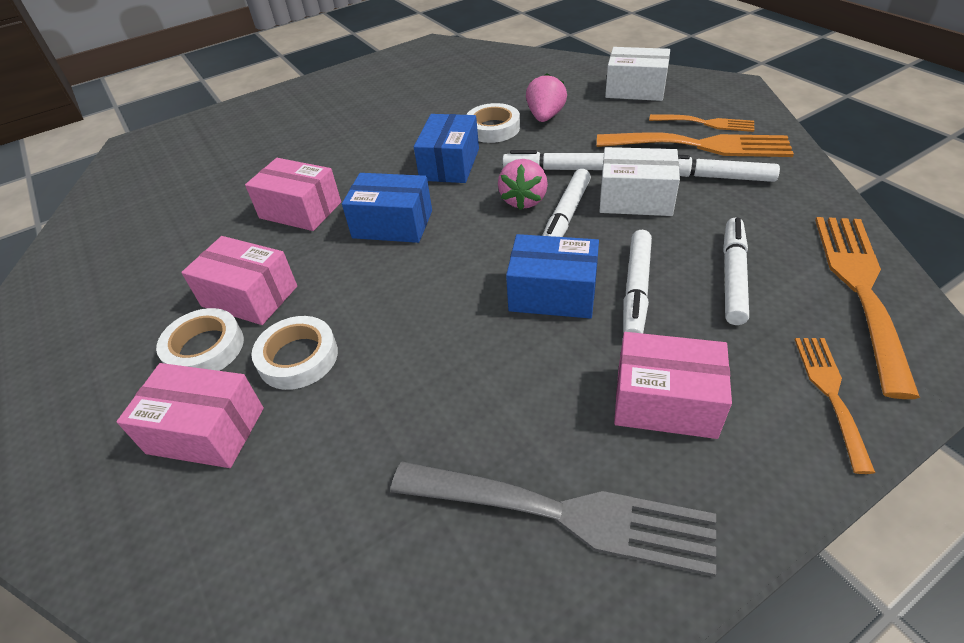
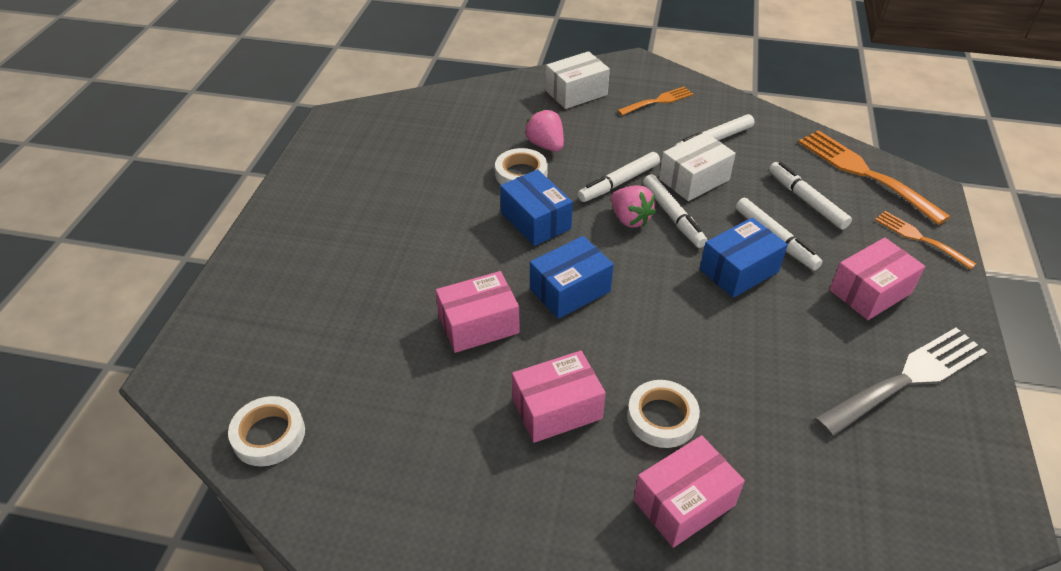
camera: 50 degrees left, 0 degrees up
(204, 348) = (590, 464): white tape -> white tape (269, 435)
(701, 146) = (678, 120): orange fork -> none

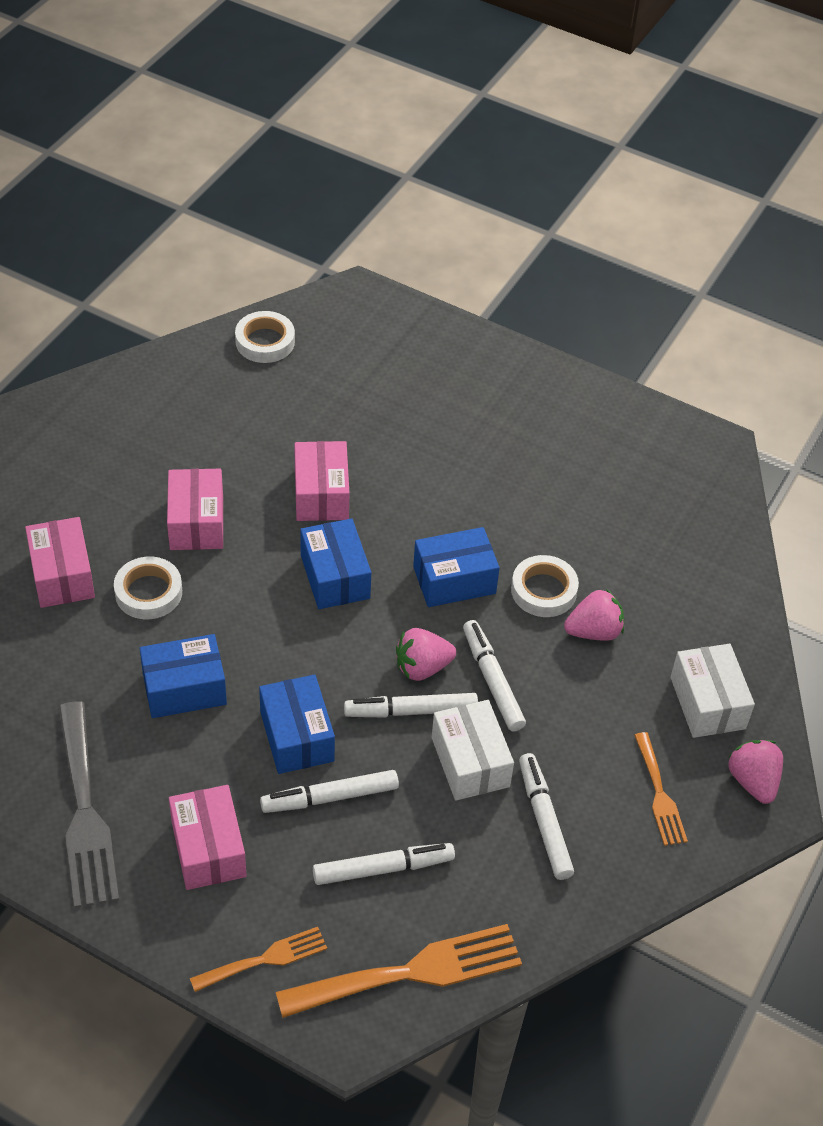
camera: 105 degrees right, 5 degrees up
(623, 71) = (753, 781): none -> pink strawberry
(746, 354) = (184, 688): none -> blue box

